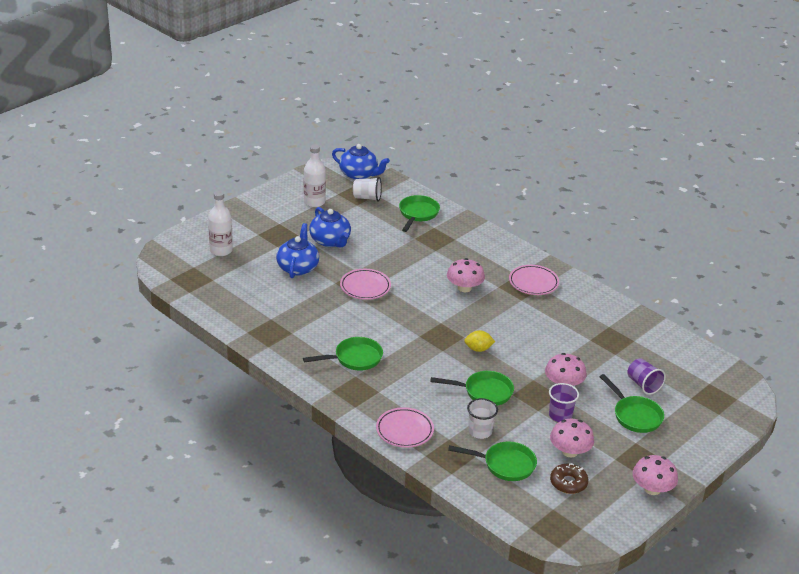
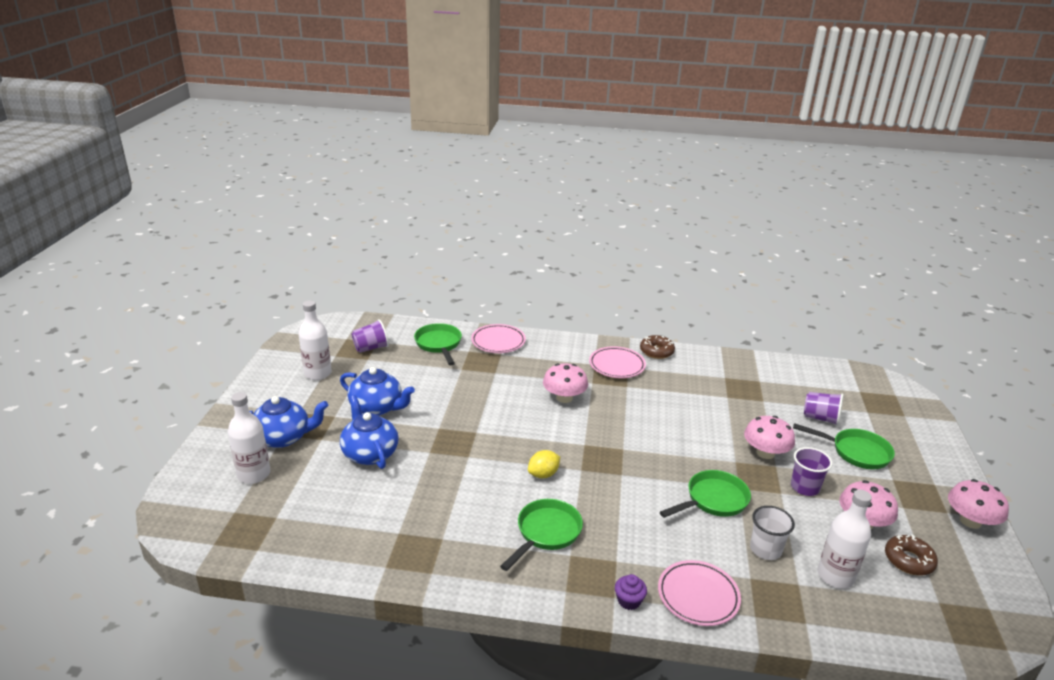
camera: 35 degrees left, 5 degrees down
(359, 174) = (339, 329): blue teapot -> blue teapot (283, 437)
(361, 412) = (629, 601): none -> purple cupcake
(365, 287) = (467, 441): pink plate -> pink plate (498, 341)
(367, 198) = (371, 348): white cup -> purple cup
(478, 349) = (651, 455): yellow lemon -> yellow lemon (543, 474)
(505, 465) = (835, 576): green pan -> white bottle
(580, 286) = (656, 351): none -> brown donut

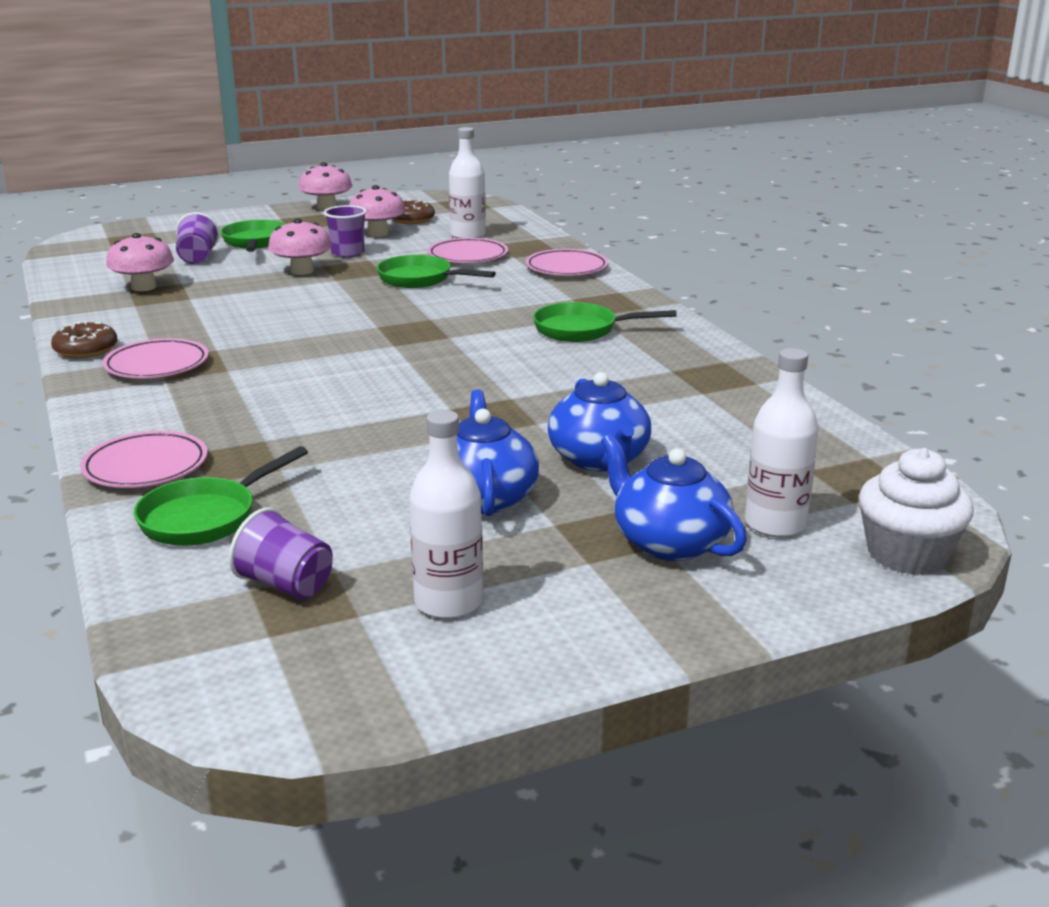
camera: 120 degrees left, 5 degrees down
(183, 498) = (907, 554): none -> white cupcake
(370, 453) = (599, 460): blue teapot -> blue teapot turned 45 degrees counterclockwise
(543, 474) = (486, 351): yellow lemon -> none
(564, 398) = (291, 377): pink mushroom -> pink mushroom (144, 287)
(629, 601) = (614, 286): purple cupcake -> none
(765, 549) = (468, 256): white cup -> pink plate

